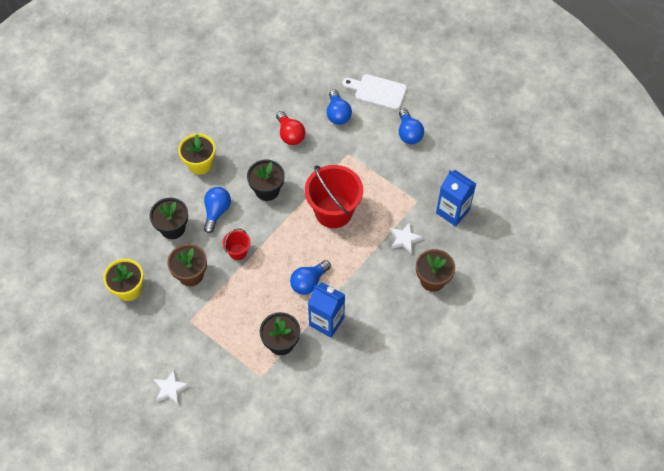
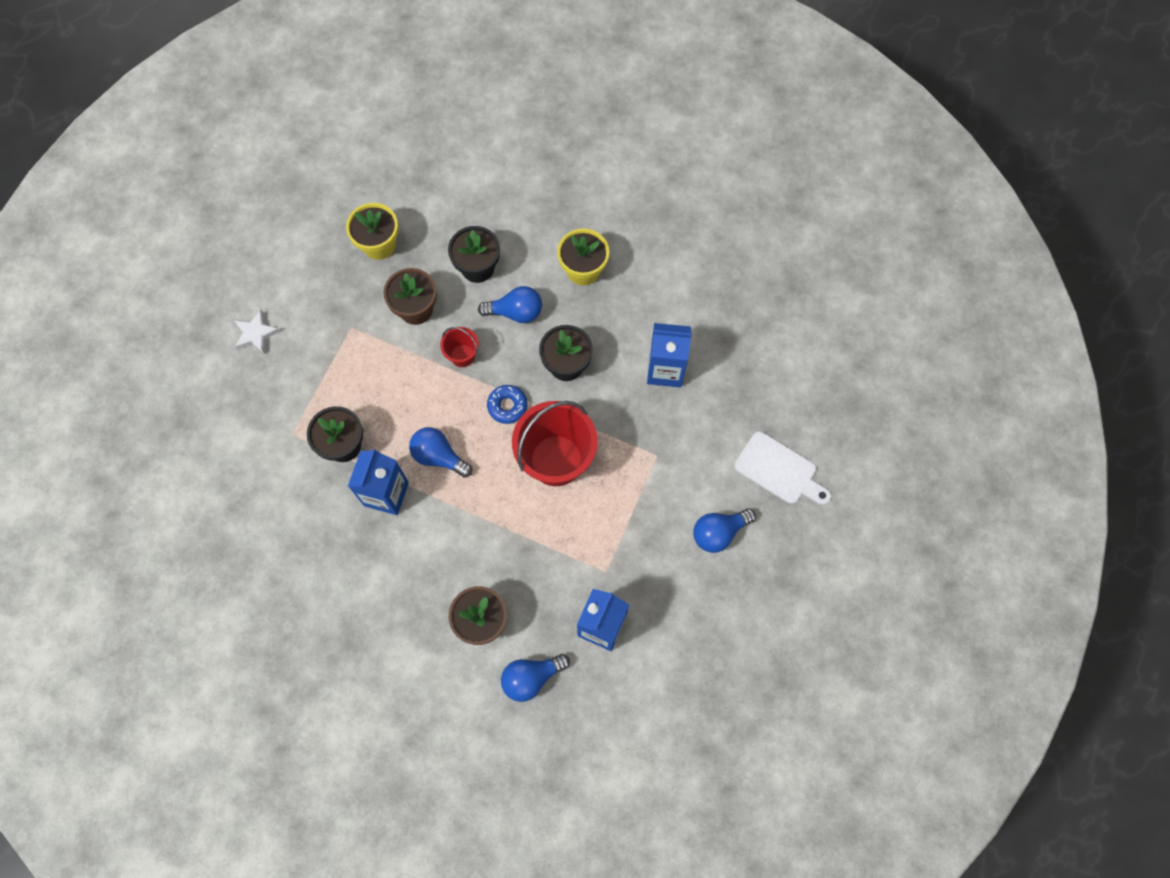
camera: 75 degrees right, 10 degrees up
(285, 232) = (507, 406): none -> blue donut
(290, 134) = (665, 370): red light bulb -> blue carton
(337, 114) = (720, 424): blue light bulb -> blue light bulb (531, 678)
(377, 91) = (779, 470): white cutting board -> white cutting board turned 120 degrees clockwise
(405, 239) = (537, 568): white star -> none

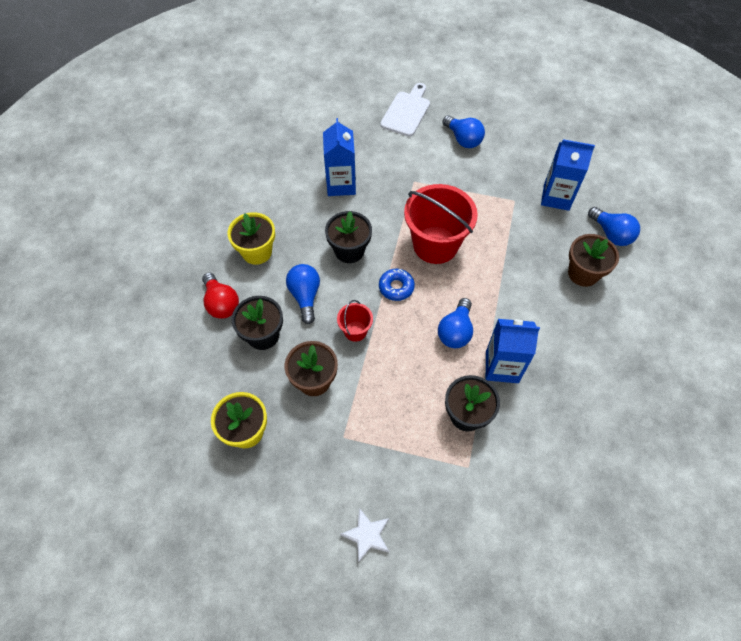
camera: 100 degrees left, 10 degrees down
(524, 232) = (221, 303): none -> red light bulb

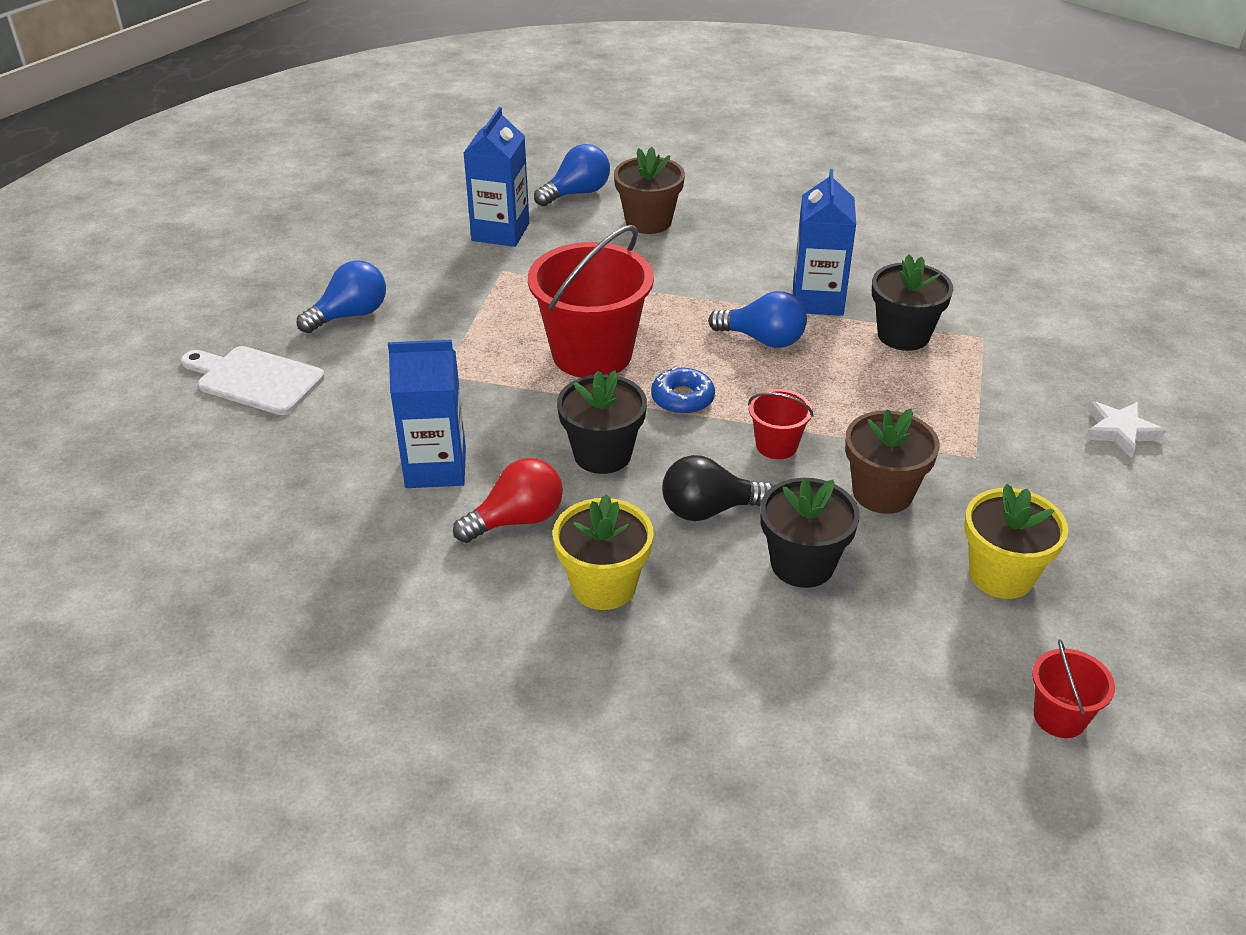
camera: 90 degrees left, 20 degrees down
(149, 439) = (1059, 717): none -> red bucket
(221, 303) = (736, 633): red light bulb -> red light bulb (517, 520)
(305, 296) = (709, 510): blue light bulb -> black light bulb

